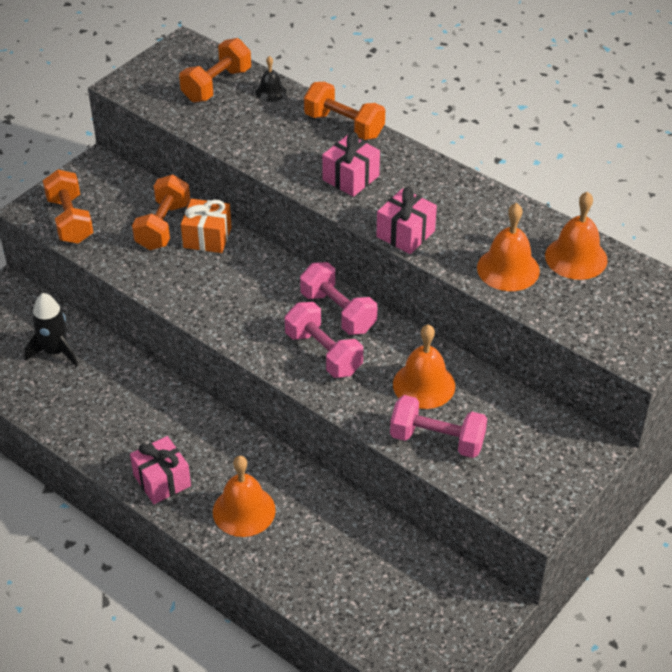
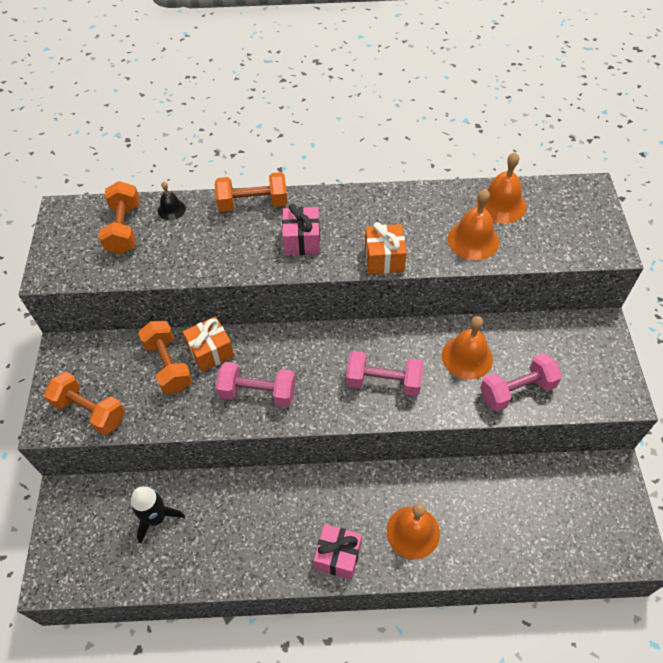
camera: 40 degrees left, 10 degrees up
(338, 312) = (359, 344): pink dumbbell -> pink dumbbell (258, 393)
(405, 234) = (384, 258): pink gift -> orange gift

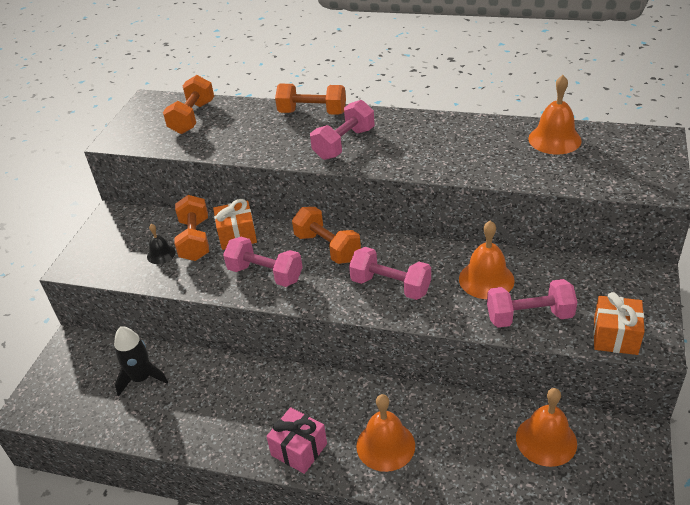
camera: 20 degrees right, 15 degrees down
(90, 411) = (112, 263): orange dumbbell -> orange dumbbell (327, 247)
(171, 209) = (239, 109): black bell -> black bell (161, 254)
(302, 241) = (344, 144): pink gift -> pink dumbbell
(384, 258) = (416, 166): orange gift -> orange gift (615, 336)
(473, 240) = (513, 163): orange bell -> orange bell (546, 440)

